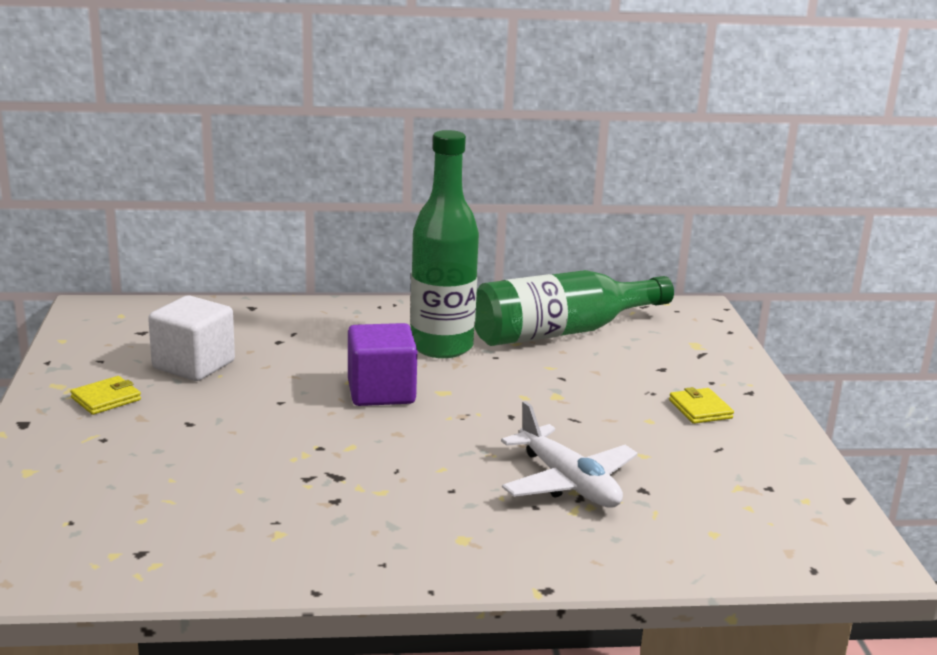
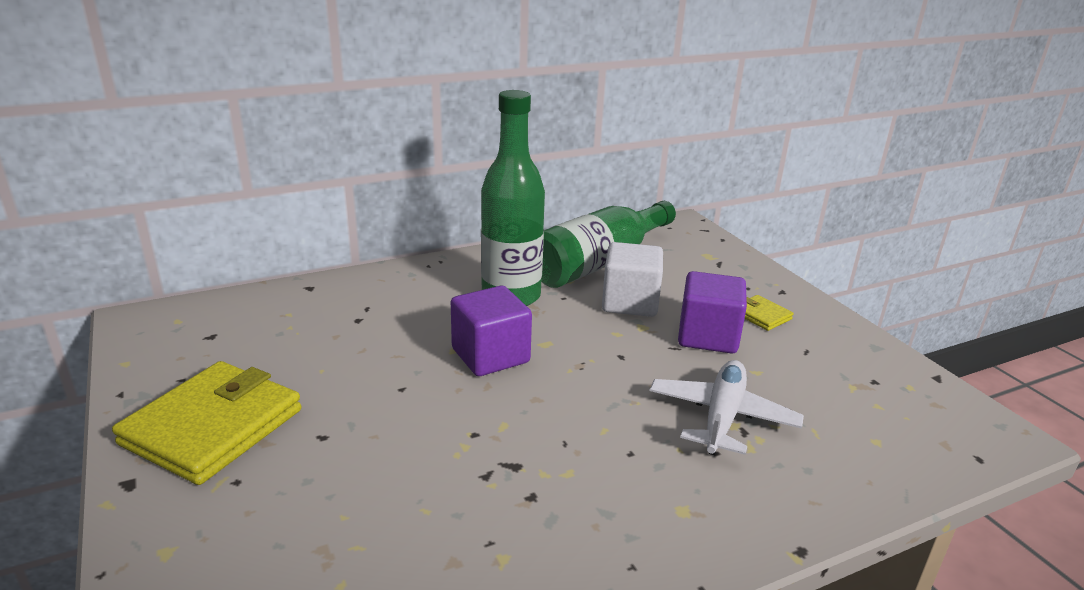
camera: 20 degrees left, 5 degrees up
(106, 399) = (212, 427): yellow wallet -> yellow wallet, size x2.24
(193, 365) = (287, 364): white cube -> white cube (630, 302)
(568, 482) = (722, 417): white plane -> white plane turned 105 degrees counterclockwise
(619, 416) = (707, 336): none -> purple cube

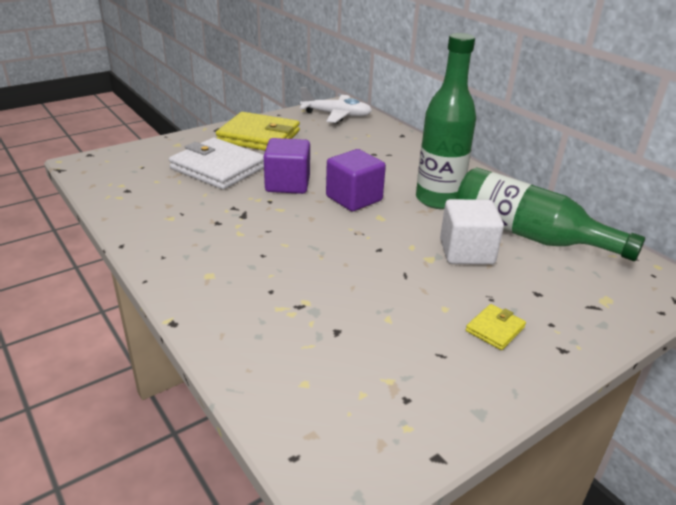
camera: 80 degrees right, 5 degrees up
(325, 488) = (218, 168): none -> white wallet
(707, 336) = (433, 293): purple cube -> purple cube (287, 184)
(722, 417) = (314, 295): white plane -> white plane (336, 115)

